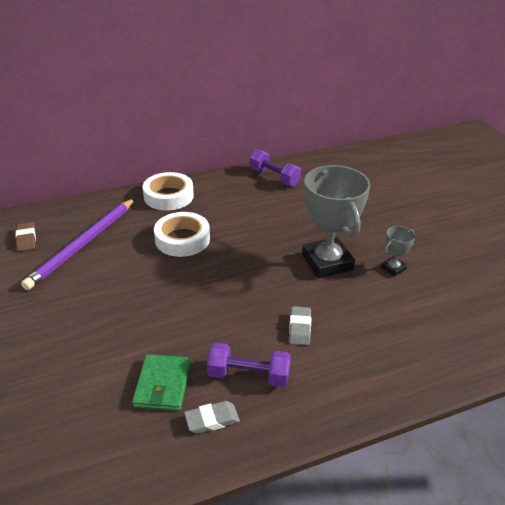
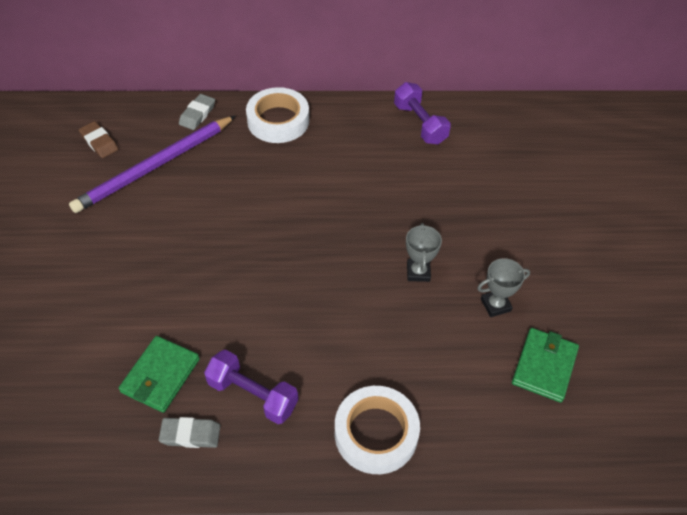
camera: 20 degrees right, 15 degrees up
(26, 239) = (99, 142): brown eraser -> brown eraser turned 45 degrees counterclockwise
(182, 239) = (265, 189): white tape -> white tape (376, 433)
(299, 328) = (338, 353): grey eraser -> grey eraser (197, 114)
(327, 262) = (418, 272): grey trophy -> grey trophy, size x0.45
(450, 296) = (544, 366): none -> green wallet

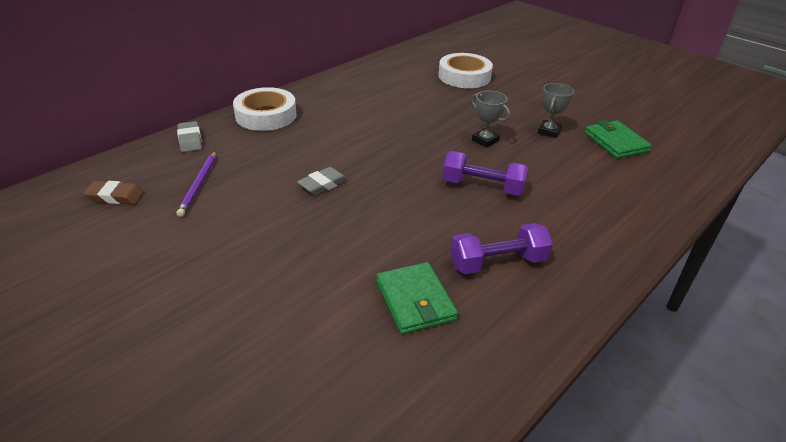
camera: 45 degrees left, 15 degrees down
(155, 166) = (199, 185): purple pencil -> purple pencil, size x0.52
(190, 434) = (497, 317): grey eraser -> grey eraser (323, 184)
(376, 433) = (598, 227): white tape -> white tape (464, 76)
(420, 124) = (368, 77): purple dumbbell -> purple dumbbell (482, 186)

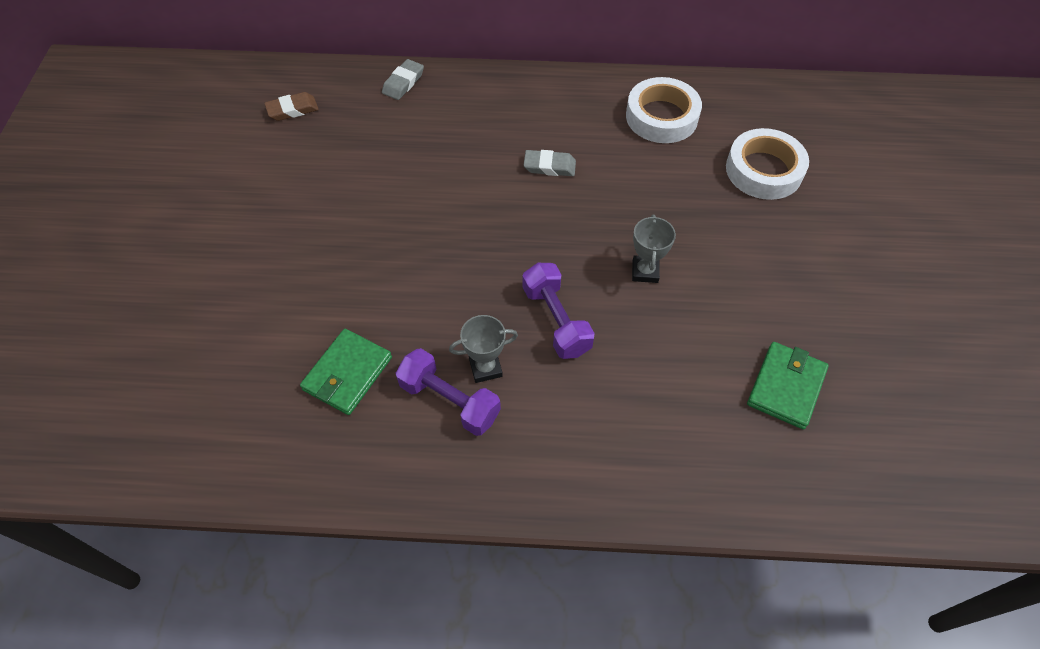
camera: 50 degrees right, 20 degrees up
(115, 196) = (292, 110): brown eraser -> brown eraser turned 75 degrees counterclockwise
(199, 185) = (353, 139): purple pencil -> none
(266, 115) = (493, 93): white tape -> white tape (661, 117)
(323, 184) = (435, 209): grey eraser -> grey eraser (549, 166)
(549, 131) = (732, 313): grey trophy -> grey trophy (485, 368)

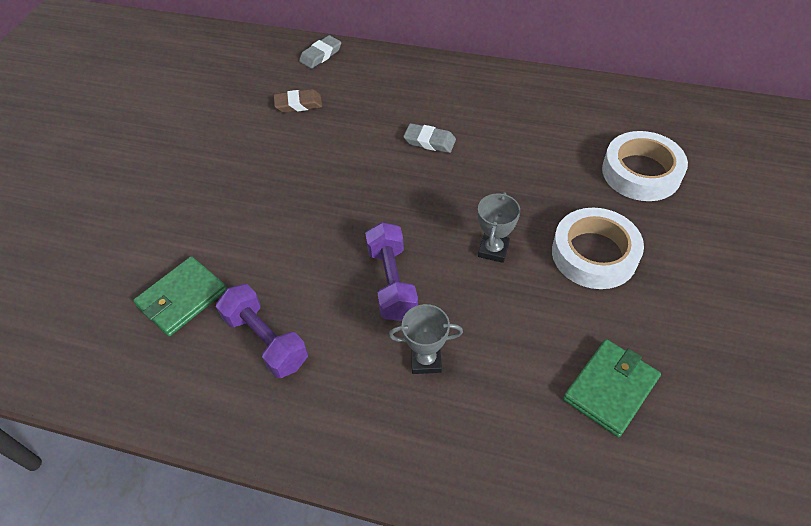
camera: 15 degrees right, 5 degrees down
(292, 110) = (218, 66): brown eraser -> brown eraser (298, 104)
(485, 368) = (310, 315): grey trophy -> grey trophy (426, 360)
(661, 117) = (550, 111): white tape -> white tape (594, 254)

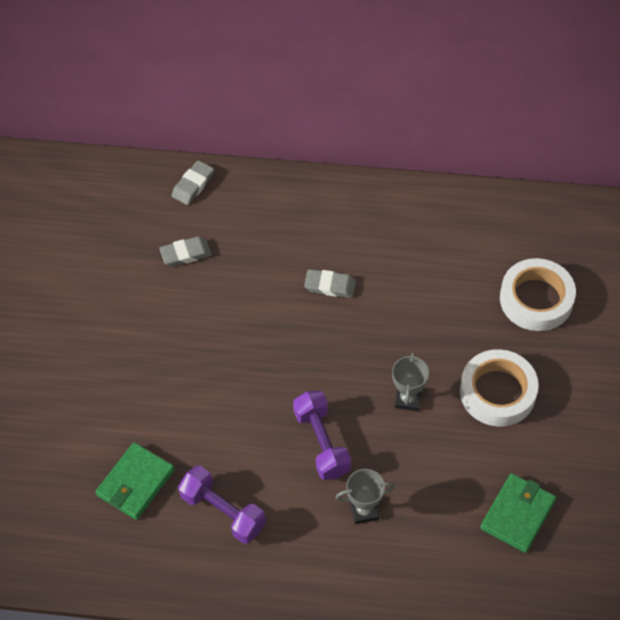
camera: 10 degrees left, 5 degrees up
(298, 104) = (186, 254): brown eraser -> grey eraser

